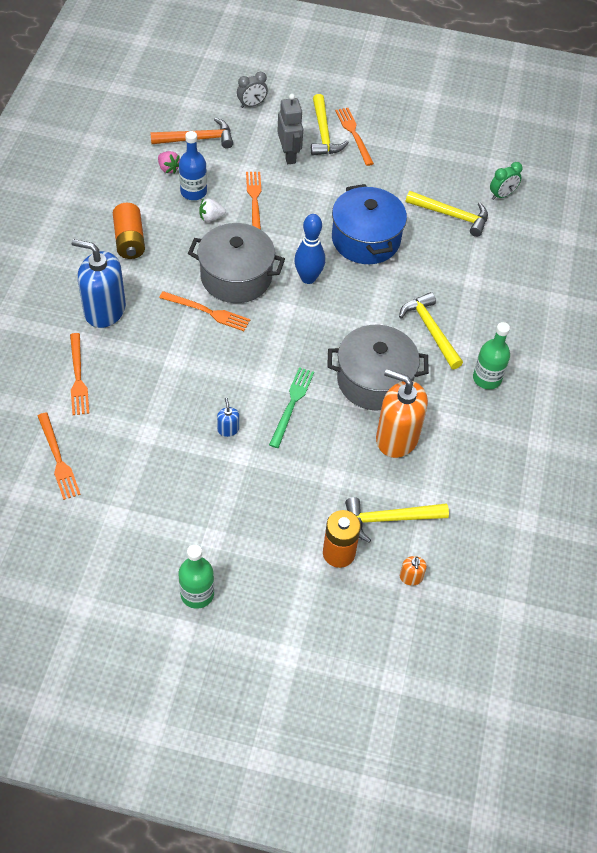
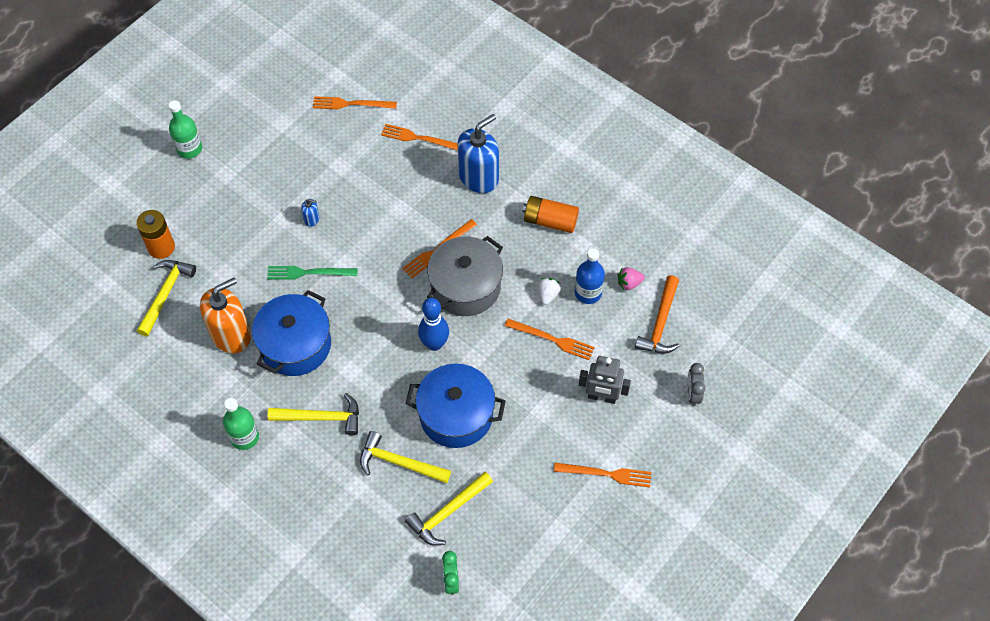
camera: 120 degrees right, 5 degrees up
(292, 404) = (308, 273): green fork -> green fork turned 135 degrees clockwise
(323, 133) = (620, 444): yellow hammer -> yellow hammer (399, 463)
(374, 380) = (295, 345): grey pot -> blue pot
(411, 577) = (111, 285): orange soap dispenser -> none

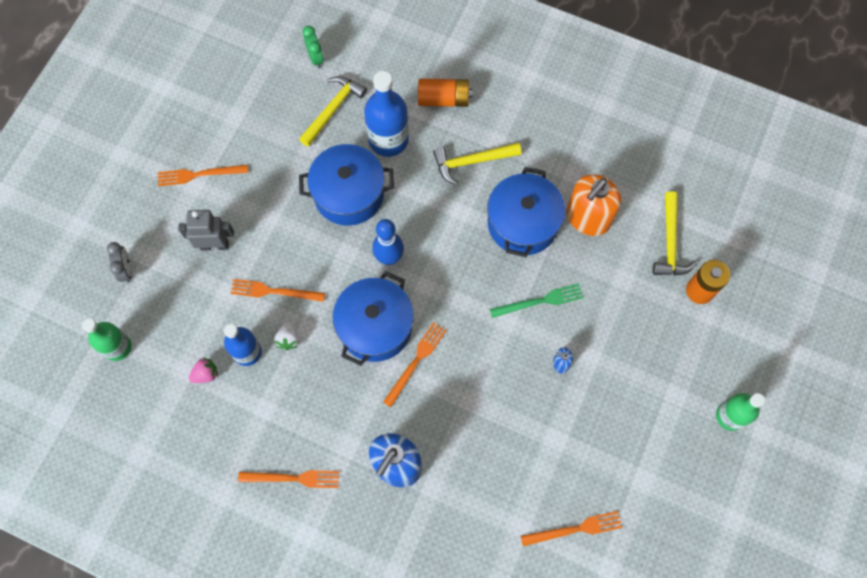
camera: 165 degrees right, 10 degrees up
(244, 437) = (533, 128): green bottle -> green bottle (117, 347)
(399, 463) = (388, 139): yellow hammer -> blue bottle
(419, 138) = (479, 500): orange fork -> orange fork (293, 478)
(465, 287) = (375, 326): grey pot -> blue pot
(550, 221) = (304, 429): orange battery -> orange battery (443, 99)
(660, 323) = (167, 337): orange hammer -> none

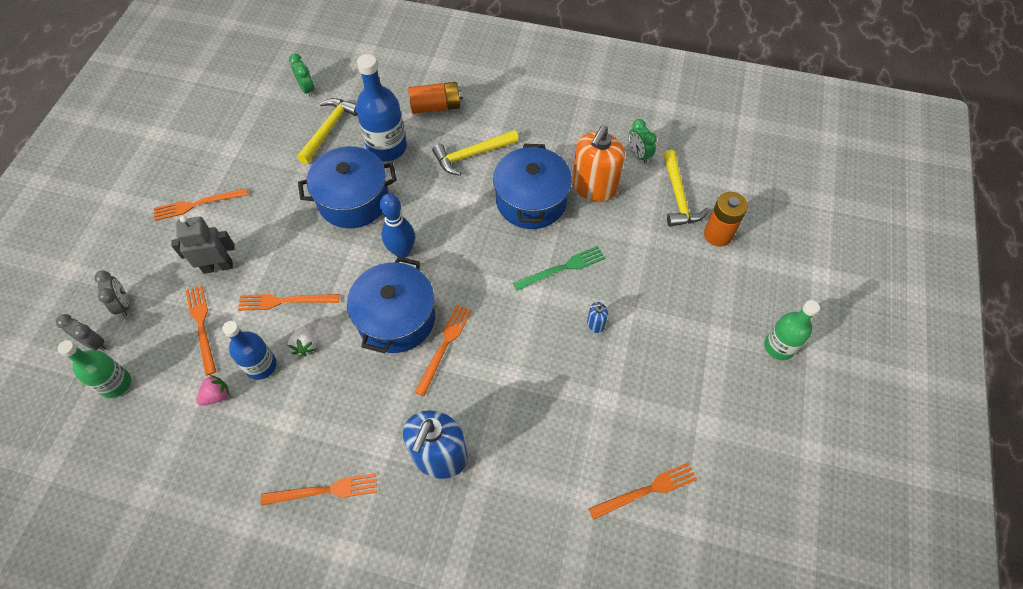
camera: 10 degrees left, 10 degrees down
(100, 304) = (94, 343): none -> grey clock
(196, 304) = (202, 326): none -> orange fork
(640, 188) = (638, 154): none -> green clock

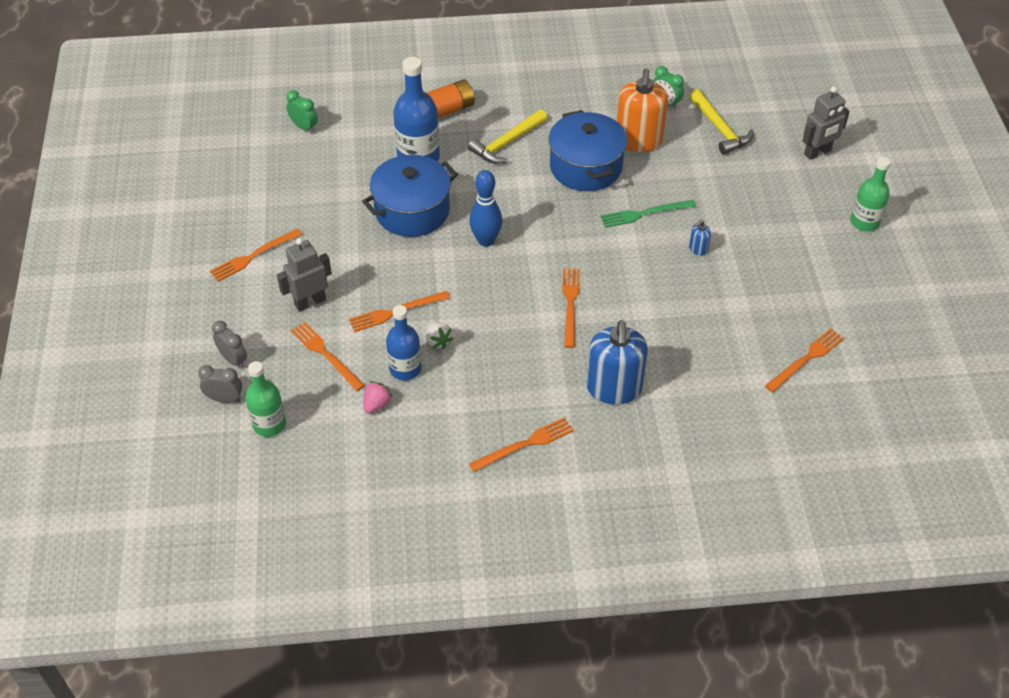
camera: 20 degrees left, 10 degrees down
(329, 129) = (349, 157): yellow hammer -> none
(396, 318) = (512, 295): blue pot -> none
(562, 268) = (644, 214): green fork -> green fork turned 150 degrees counterclockwise
(718, 235) = (770, 150): orange battery -> none
(764, 252) = (817, 153): none -> grey robot

